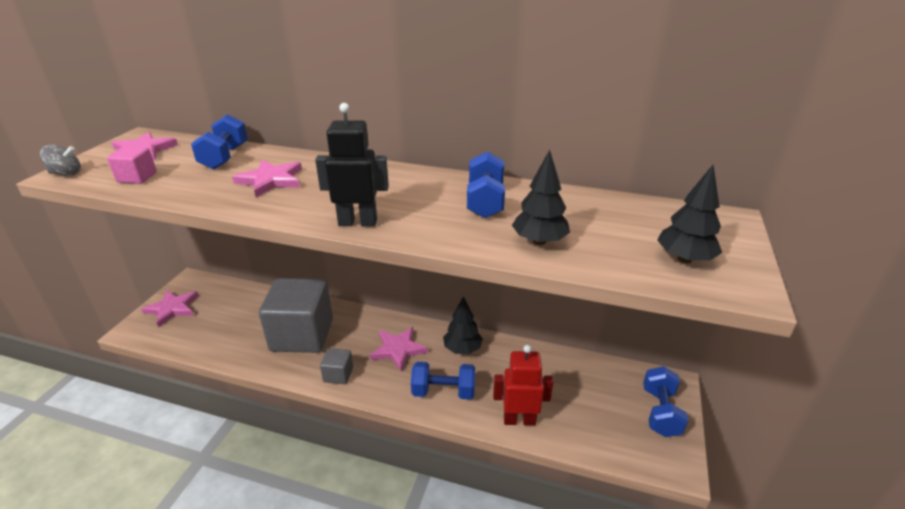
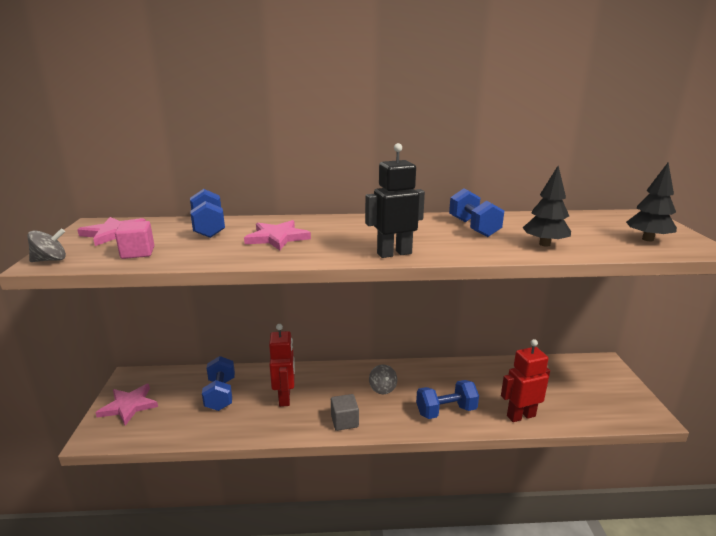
camera: 20 degrees left, 10 degrees down
(302, 335) = (285, 398): grey cube -> red robot
(398, 349) = (382, 388): pink star -> grey spinning top
(462, 349) = (436, 375): black tree -> none
(660, 412) = (612, 384): blue dumbbell -> blue dumbbell (220, 394)

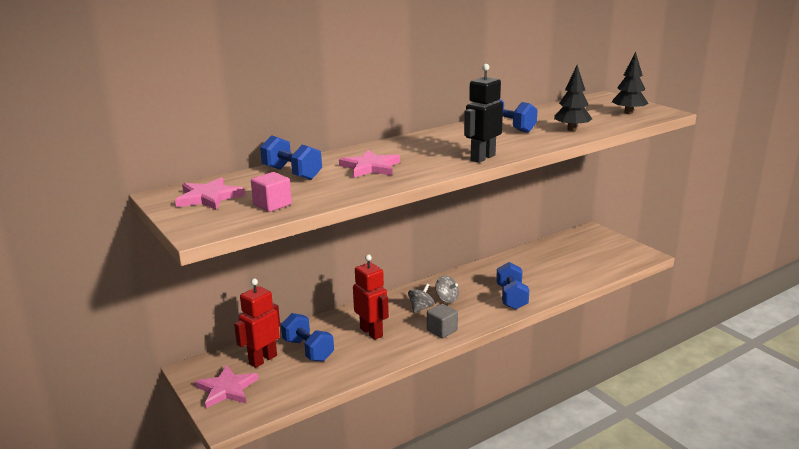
camera: 30 degrees left, 0 degrees up
(50, 260) = (202, 229): grey spinning top -> grey spinning top (421, 308)
(446, 411) = (511, 297): blue dumbbell -> blue dumbbell turned 45 degrees counterclockwise
(520, 416) = (566, 283): red robot -> red robot (262, 359)

